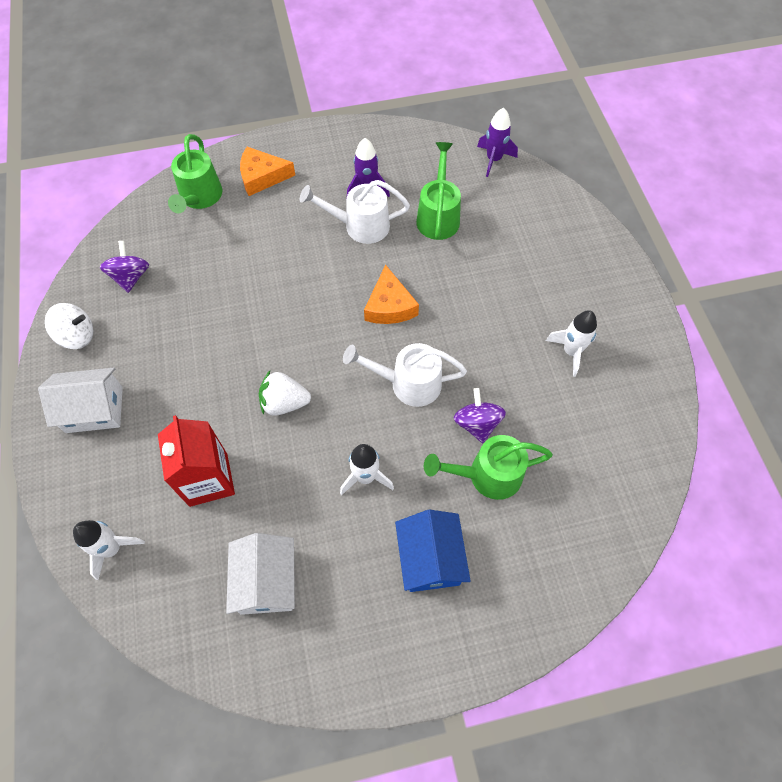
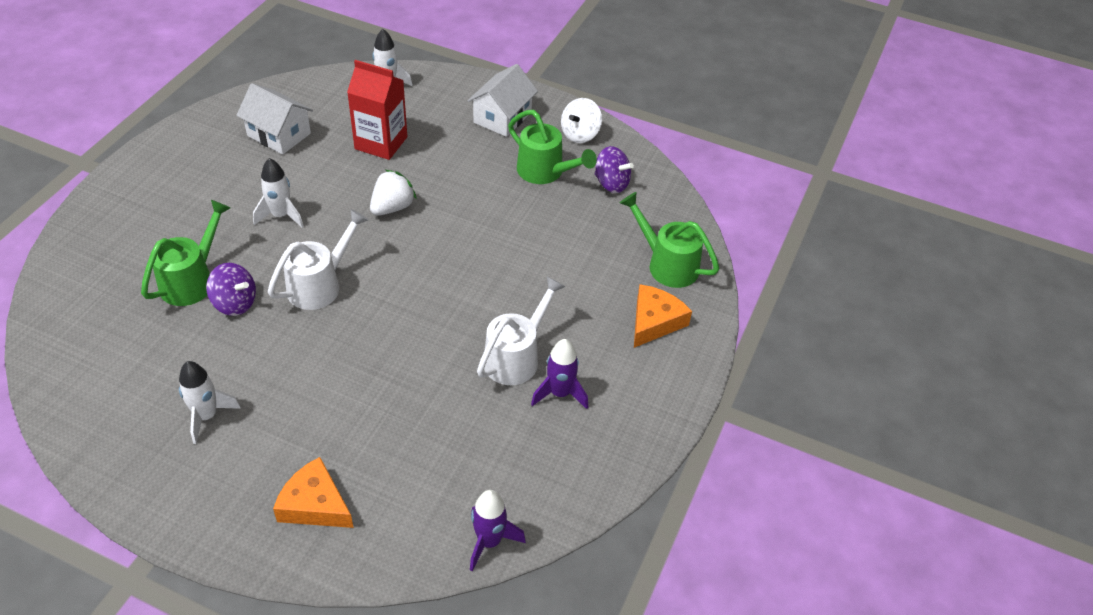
camera: 125 degrees right, 15 degrees down
(389, 305) = (404, 321): orange cheese -> orange cheese (315, 504)
(430, 558) = (185, 212): blue house -> none
(438, 215) = (464, 429): green watering can -> green watering can (545, 172)

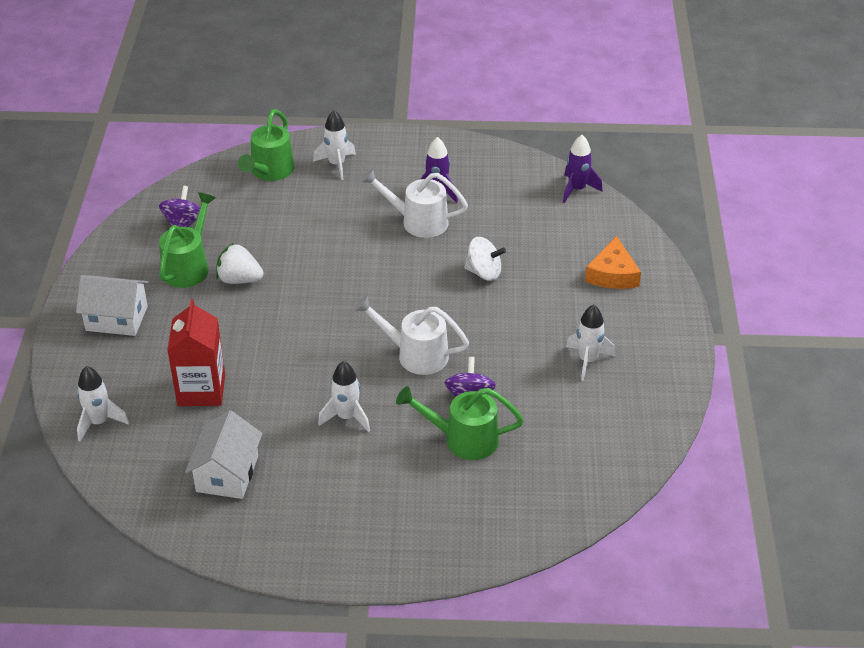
camera: 110 degrees left, 5 degrees down
(392, 207) = (292, 347): white strawberry -> white strawberry (239, 279)
(580, 134) = (119, 260): white spinning top -> white spinning top (484, 272)
(654, 321) = (337, 165): orange cheese -> white rocket

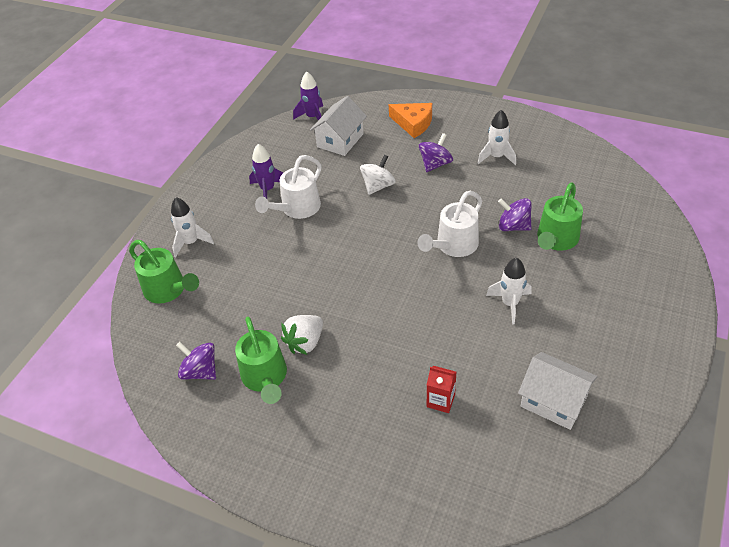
camera: 65 degrees left, 5 degrees up
(99, 422) = (455, 496): white rocket -> none
(116, 318) = (310, 454): white house -> white house (340, 140)
(189, 266) = (265, 378): green watering can -> green watering can turned 150 degrees counterclockwise
(201, 390) = (440, 400): red carton -> red carton, size x0.54
(546, 310) = (435, 164): none -> purple spinning top

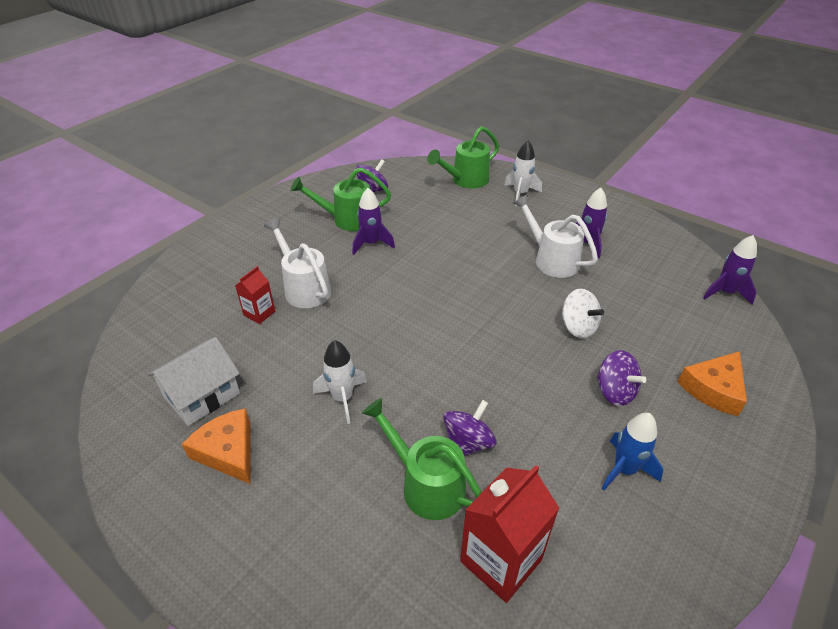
camera: 100 degrees right, 5 degrees down
(305, 342) = (371, 244): white strawberry -> purple rocket
(340, 140) = (674, 309): white house -> none
(453, 246) = (453, 371): white watering can -> white watering can (304, 287)
(496, 157) = (624, 469): white rocket -> blue rocket
(585, 199) = (501, 560): none -> red carton
(593, 357) = (228, 451): none -> orange cheese

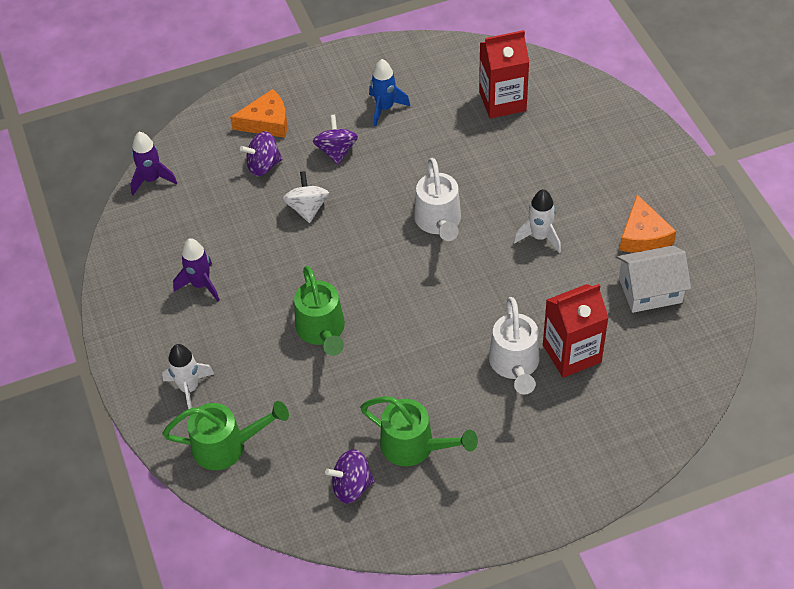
camera: 145 degrees left, 10 degrees up
(259, 313) = (571, 353): red carton -> red carton, size x1.84
(371, 244) = (412, 393): purple rocket -> none
(425, 484) = (517, 156): green watering can -> green watering can (322, 331)
(468, 443) = (470, 166): purple spinning top -> purple spinning top (263, 165)
(551, 259) = (255, 283): white watering can -> white watering can (439, 222)

